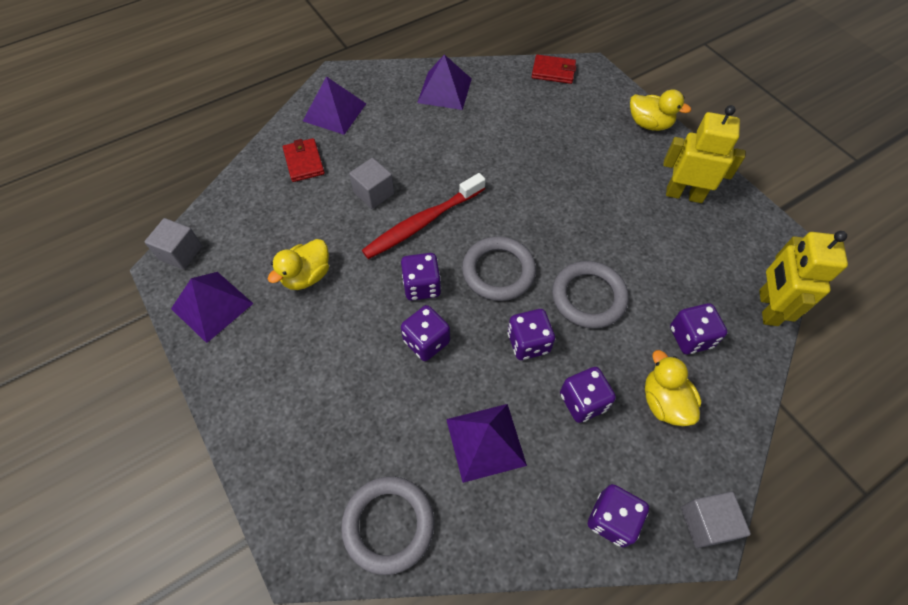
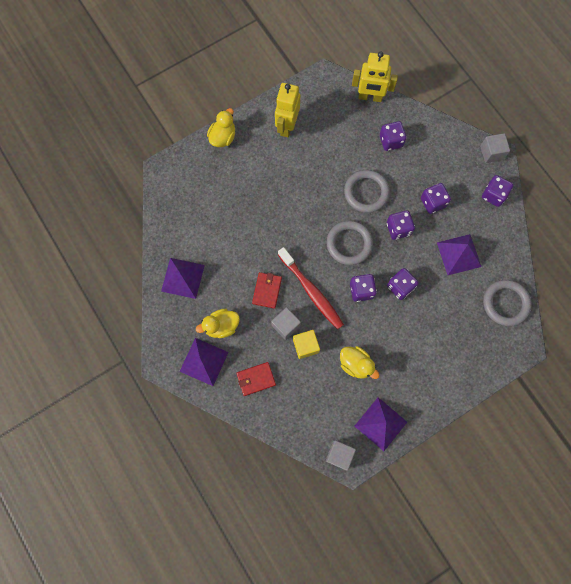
camera: 90 degrees left, 15 degrees up
(342, 215) = (305, 346): none -> yellow cube
(553, 71) = (165, 196): red wallet -> red wallet (267, 290)
(664, 402) = (430, 161): yellow duck -> yellow duck (221, 326)

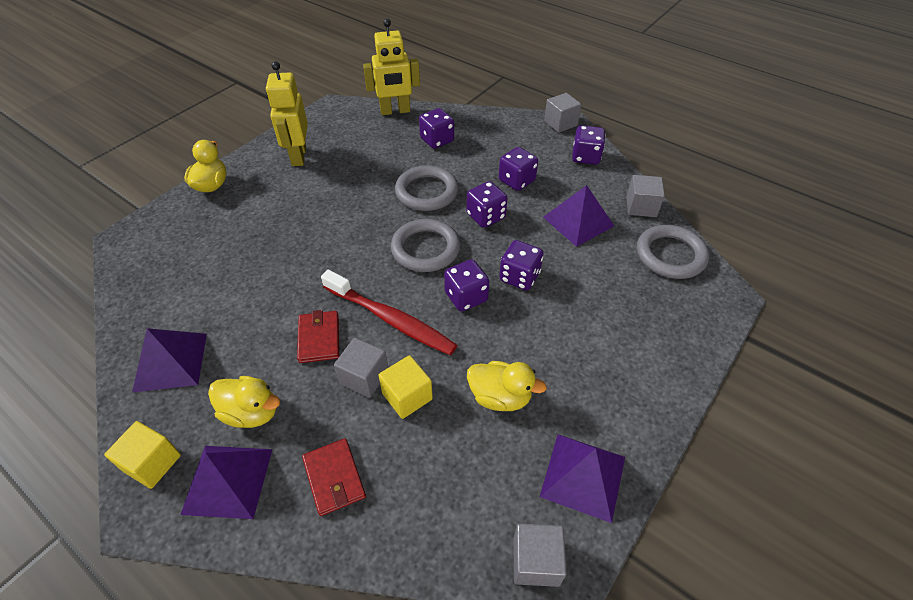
camera: 20 degrees left, 25 degrees down
(168, 338) = (152, 463): none -> yellow cube
(221, 326) = (251, 412): yellow duck -> yellow duck turned 120 degrees counterclockwise
(256, 379) = (334, 478): red wallet -> red wallet turned 75 degrees counterclockwise
(508, 256) = (641, 207): none -> grey cube

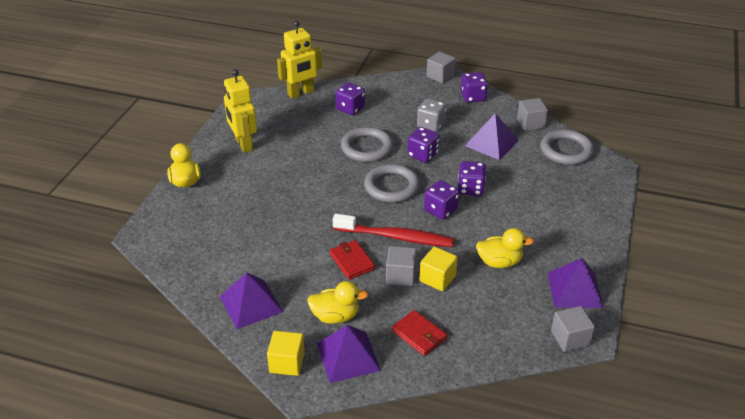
camera: 20 degrees left, 10 degrees down
(516, 181) = (431, 125): purple dice -> grey dice

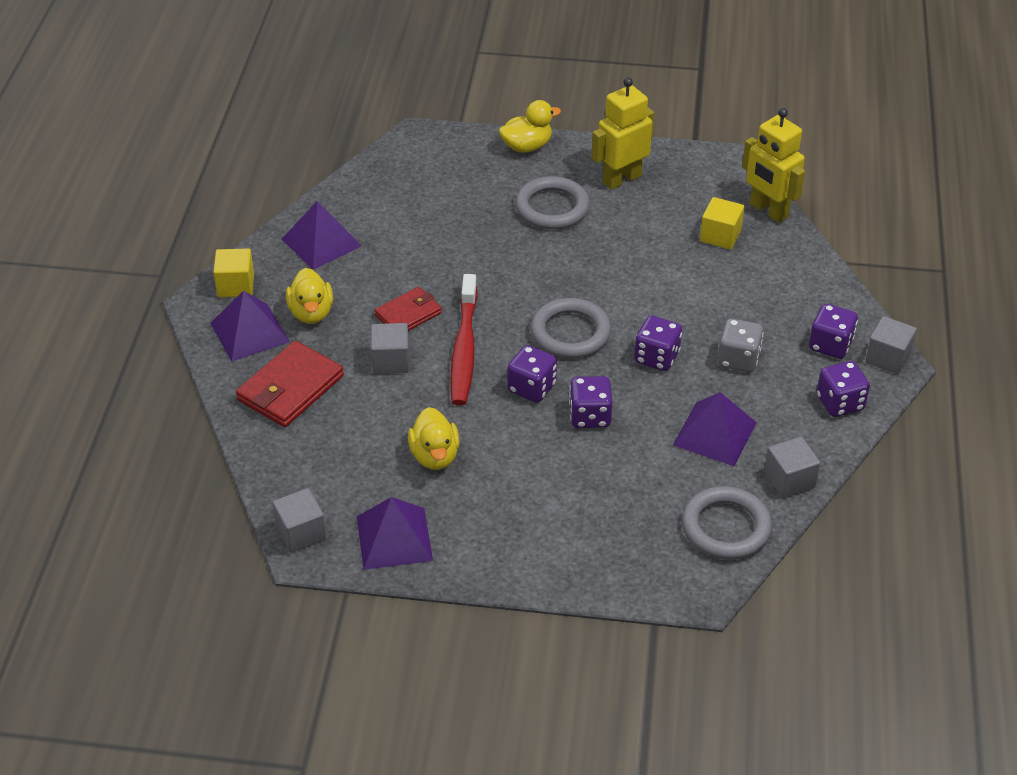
camera: 80 degrees right, 5 degrees up
(350, 108) = (748, 267): purple dice -> purple dice (830, 345)
(367, 148) = (654, 297): grey ring -> grey ring (552, 207)
(419, 335) = (290, 388): red wallet -> red wallet, size x1.56
(437, 278) = (392, 396): yellow cube -> yellow cube (720, 236)

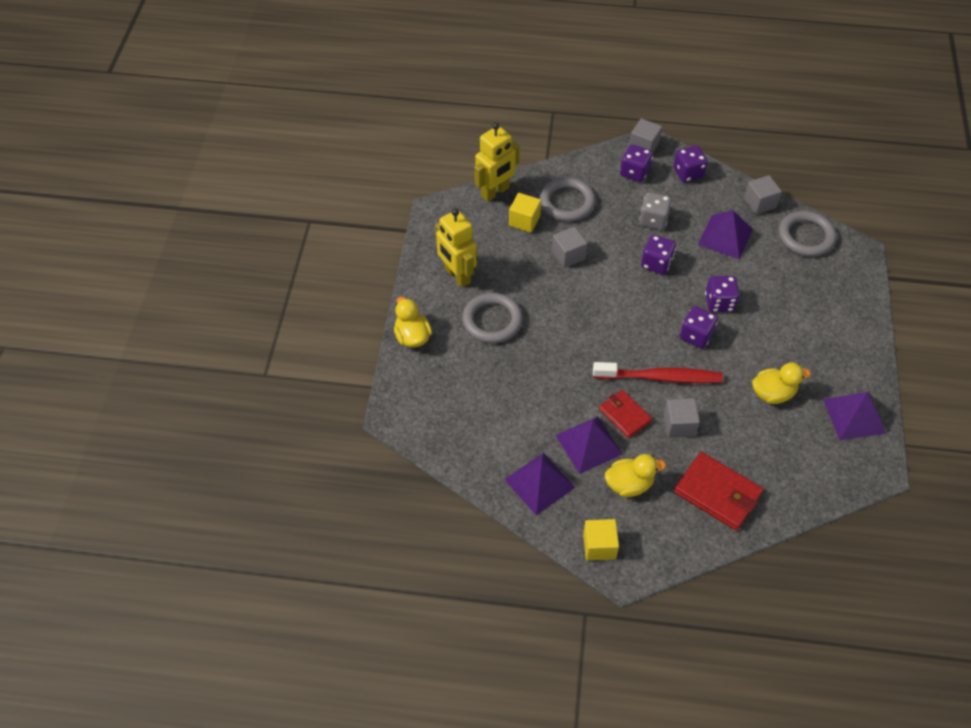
camera: 90 degrees left, 10 degrees up
(249, 332) = (656, 529): purple pyramid -> purple pyramid (589, 444)
(301, 533) = (862, 474): grey cube -> grey cube (568, 255)
(570, 333) = (636, 312): grey ring -> grey ring (567, 202)

